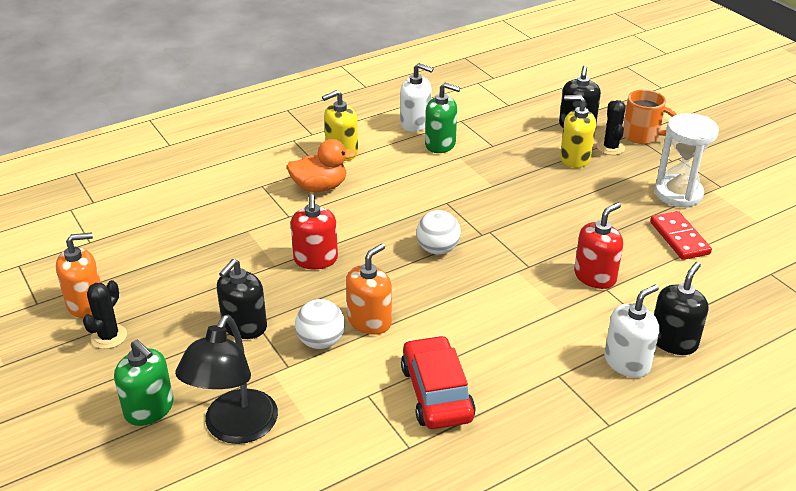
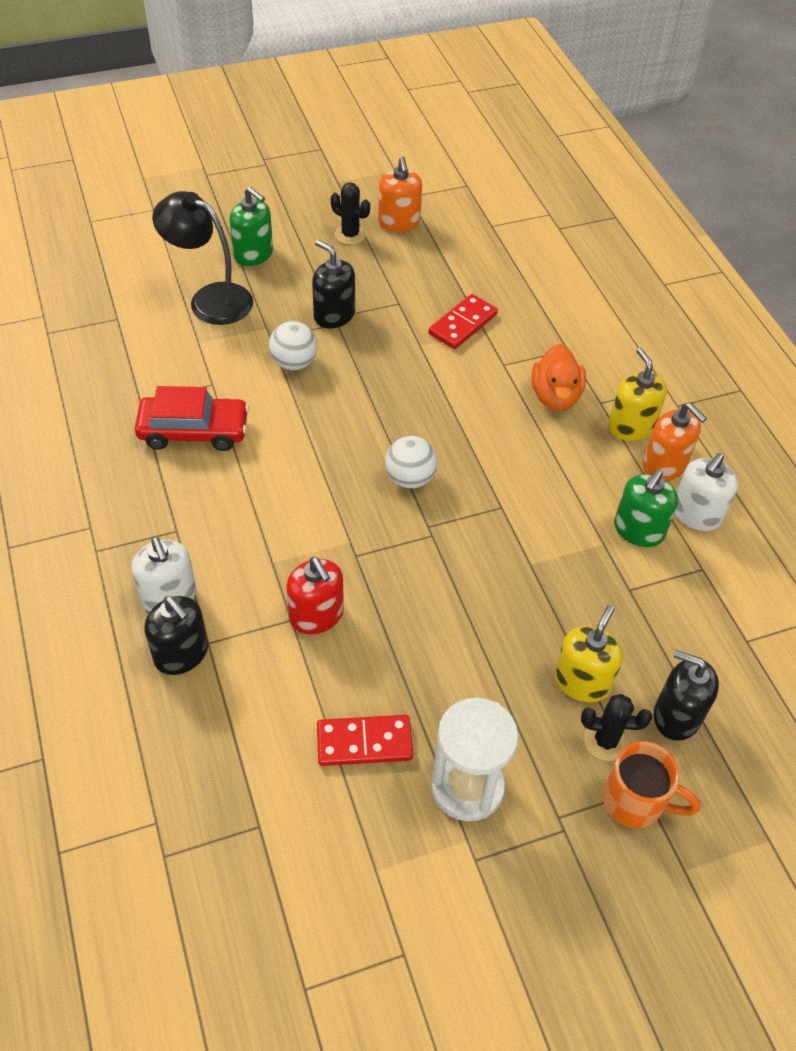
camera: 100 degrees right, 15 degrees up
(149, 409) = (253, 254): green soap dispenser -> green soap dispenser turned 105 degrees counterclockwise
(241, 243) = (462, 324): none -> red domino
(315, 259) = (420, 375): red soap dispenser -> none
(369, 321) = (310, 401): orange soap dispenser -> orange soap dispenser (664, 465)
(642, 136) = (636, 802): orange mug -> orange mug turned 105 degrees counterclockwise

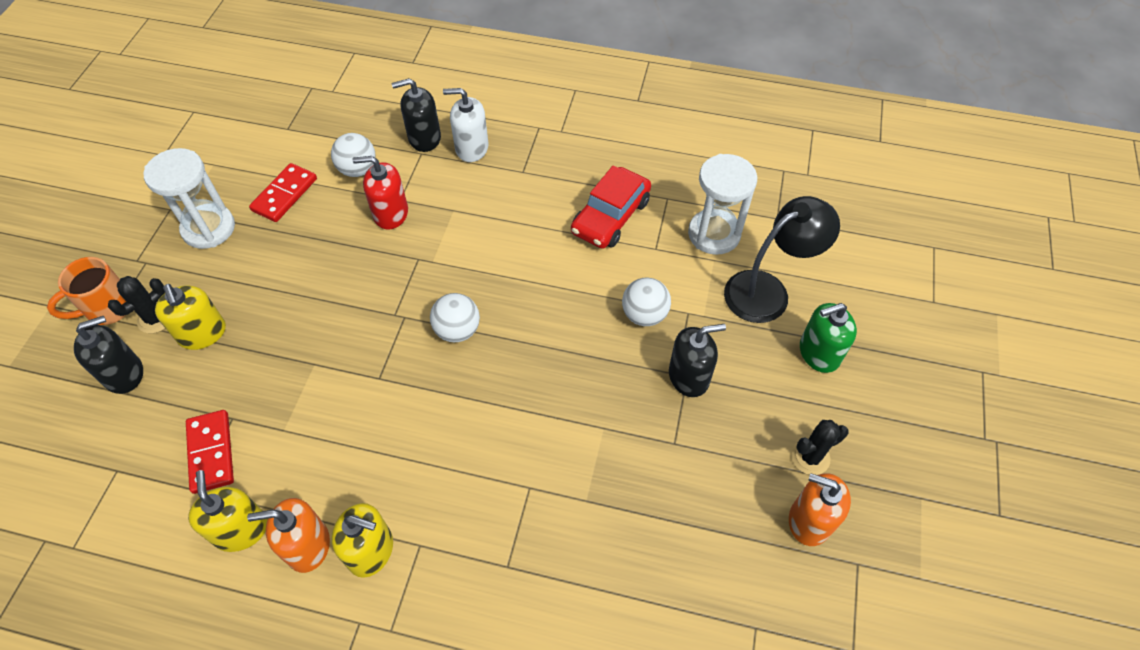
camera: 125 degrees right, 5 degrees up
(166, 352) = (714, 234): none -> white hourglass
(275, 691) = (358, 170): none -> white ball
(462, 324) = (608, 484): red domino -> red domino (211, 452)
(555, 396) = (457, 506): orange duck -> none
(638, 530) = (270, 467): green soap dispenser -> none
(696, 514) = (241, 530): white soap dispenser -> yellow soap dispenser

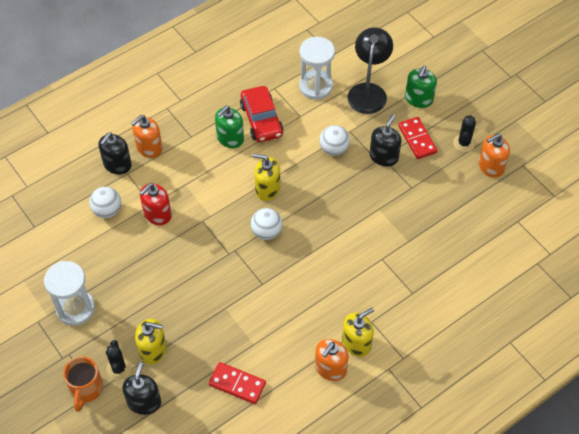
camera: 50 degrees left, 0 degrees up
(241, 530) = (296, 393): yellow soap dispenser -> yellow soap dispenser (267, 189)
(284, 194) = (88, 257): red domino -> red domino (417, 139)
(471, 148) = (149, 148): white soap dispenser -> orange soap dispenser
(555, 206) = (230, 138): none -> green soap dispenser

